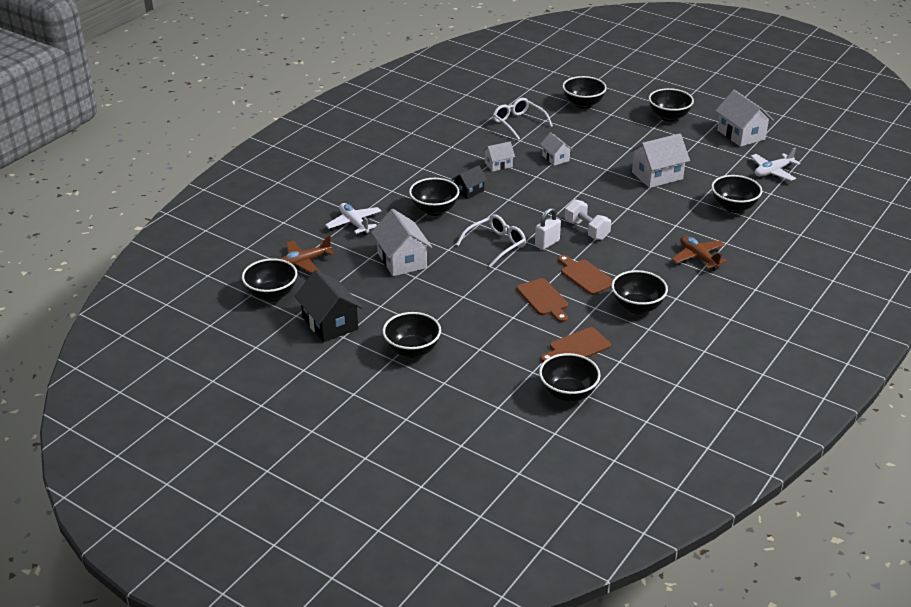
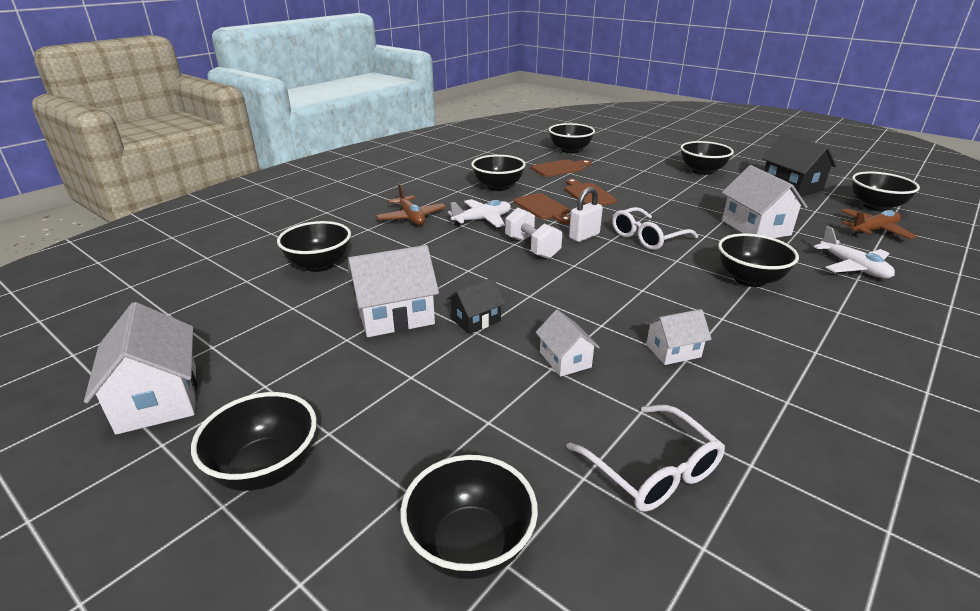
camera: 175 degrees left, 5 degrees down
(469, 191) = (708, 305): black house -> black house (475, 320)
(773, 172) = (200, 313): white plane -> white plane (482, 220)

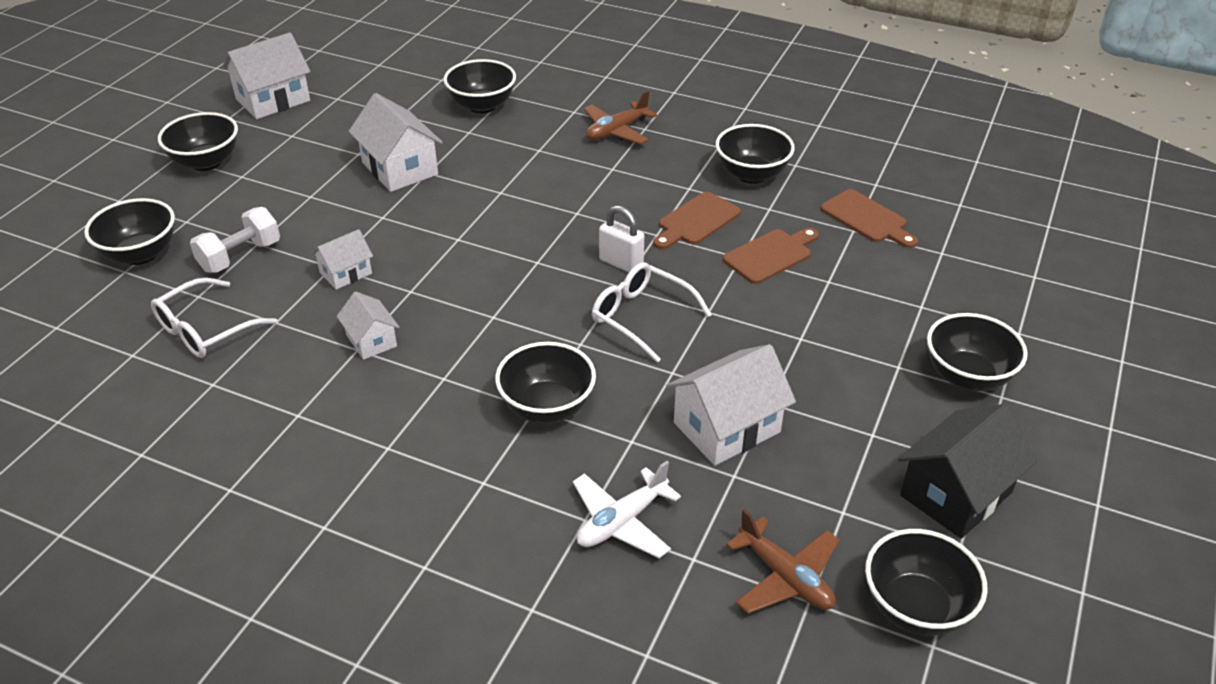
camera: 75 degrees right, 10 degrees up
(475, 320) = (402, 213): black house -> none
(482, 220) = (634, 180): white plane -> none
(532, 247) = (572, 226): white dumbbell -> white dumbbell (240, 256)
(570, 150) = (966, 220): black bowl -> none

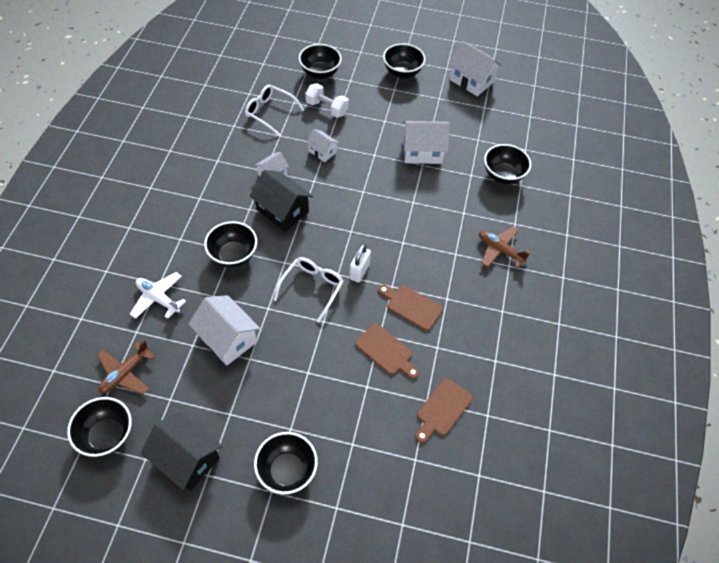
camera: 75 degrees right, 15 degrees up
(400, 168) = (422, 152): white house -> white house turned 45 degrees clockwise
(465, 335) = (282, 211): none -> black house
(751, 175) = (474, 334): black bowl -> none

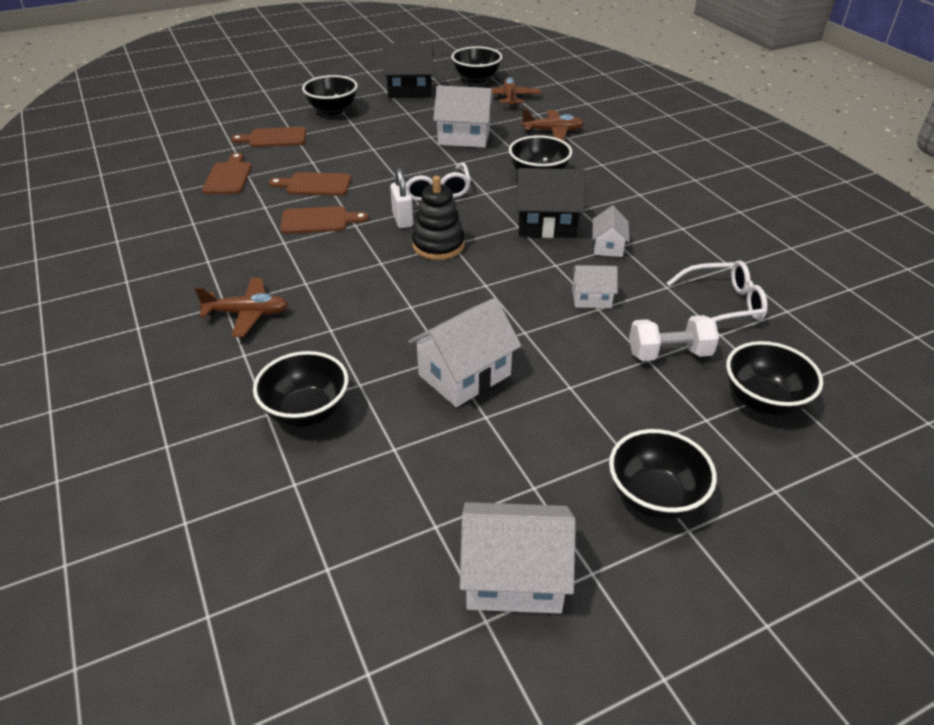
camera: 145 degrees right, 15 degrees down
(158, 298) = (553, 131): white plane -> brown plane
(359, 235) = (438, 245): none -> black stacking toy
(372, 451) = (274, 138): none -> brown cutting board

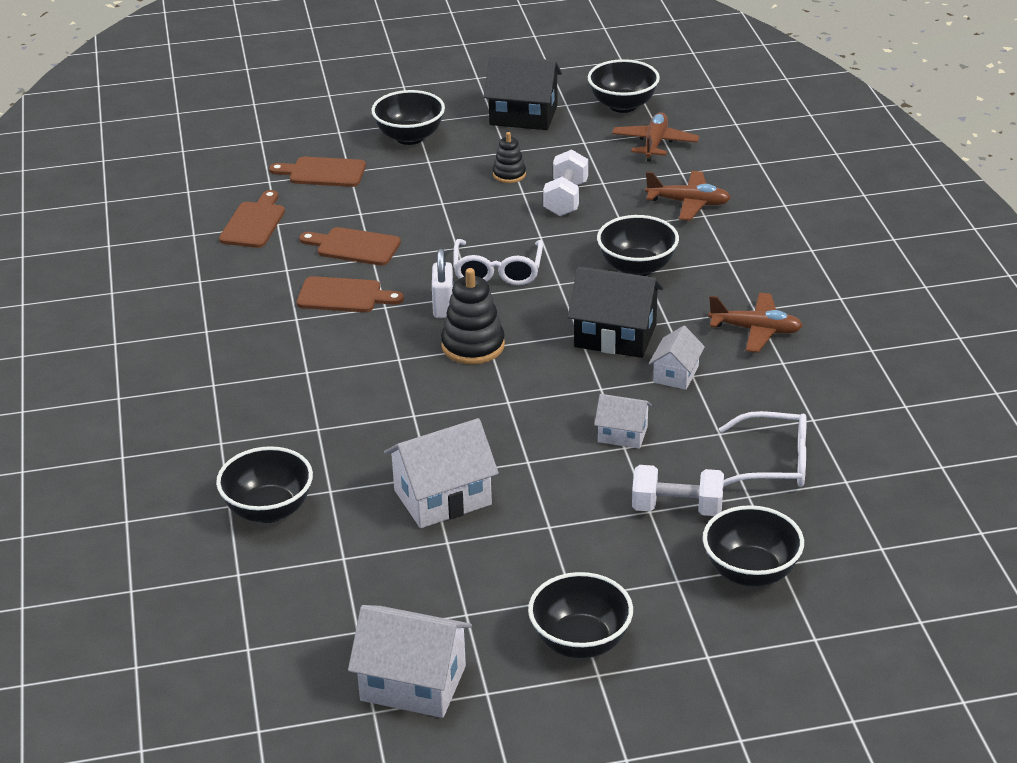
camera: 15 degrees right, 5 degrees down
(247, 313) = (235, 398): brown plane -> brown plane (756, 330)
(415, 126) = (509, 174): none -> black stacking toy
(464, 137) = (566, 199): white house -> white dumbbell

